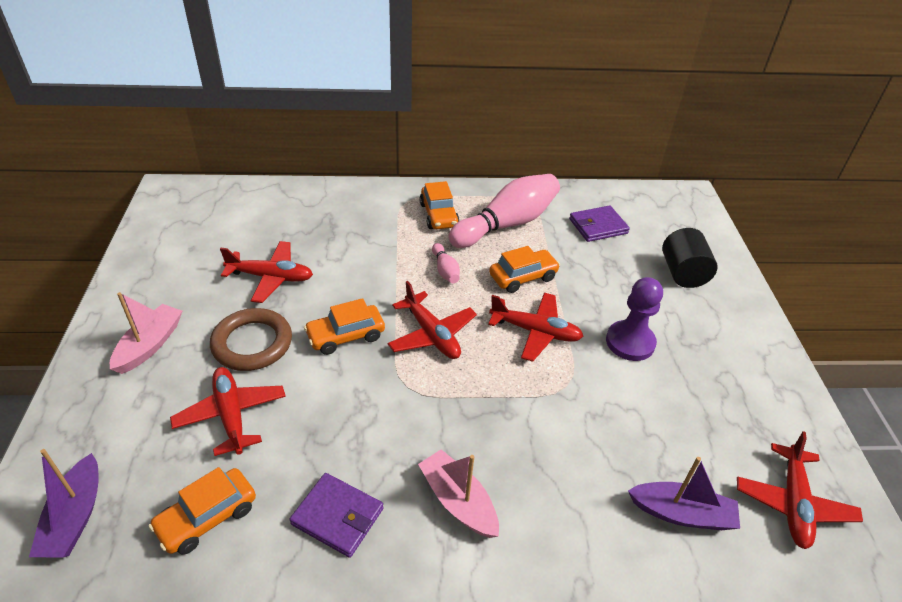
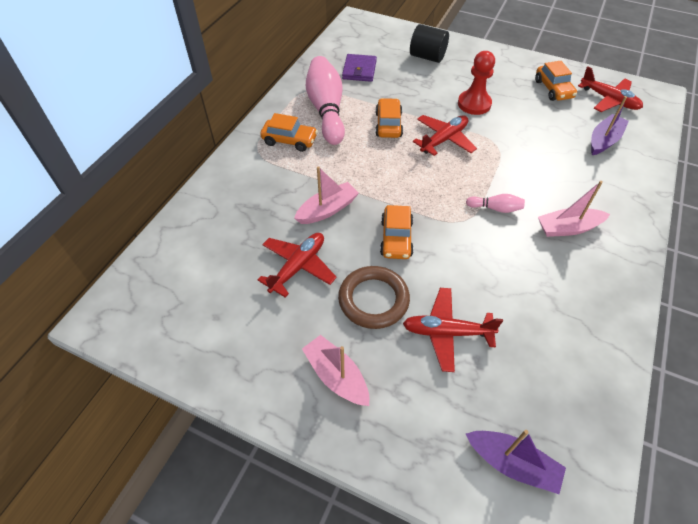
camera: 60 degrees left, 10 degrees up
(207, 517) = (540, 369): orange car -> orange car (553, 89)
(337, 516) = (561, 292): purple wallet -> none
(357, 272) = (327, 210): none -> pink boat
(432, 334) = (420, 190): red plane -> none
(445, 270) = (356, 160): pink bowling pin -> pink bowling pin (495, 208)
(630, 342) = (474, 104): purple pawn -> red pawn

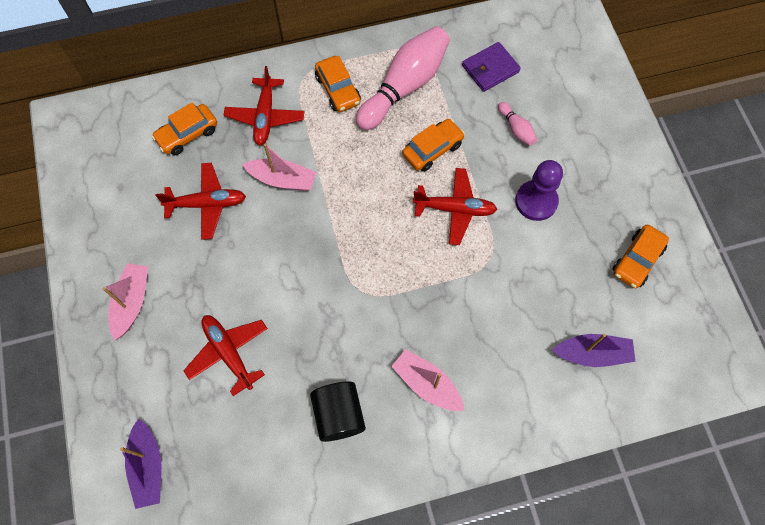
camera: 50 degrees right, 15 degrees up
(373, 300) = (218, 280): brown ring -> none
(396, 238) = (295, 253): orange car -> orange car (187, 134)
(427, 57) = (574, 111): black cylinder -> black cylinder (339, 415)
(474, 104) = (536, 201): red pawn -> purple pawn
(495, 208) = (399, 308): pink bowling pin -> pink bowling pin (516, 129)
(608, 100) = (672, 325): red plane -> red plane (265, 116)

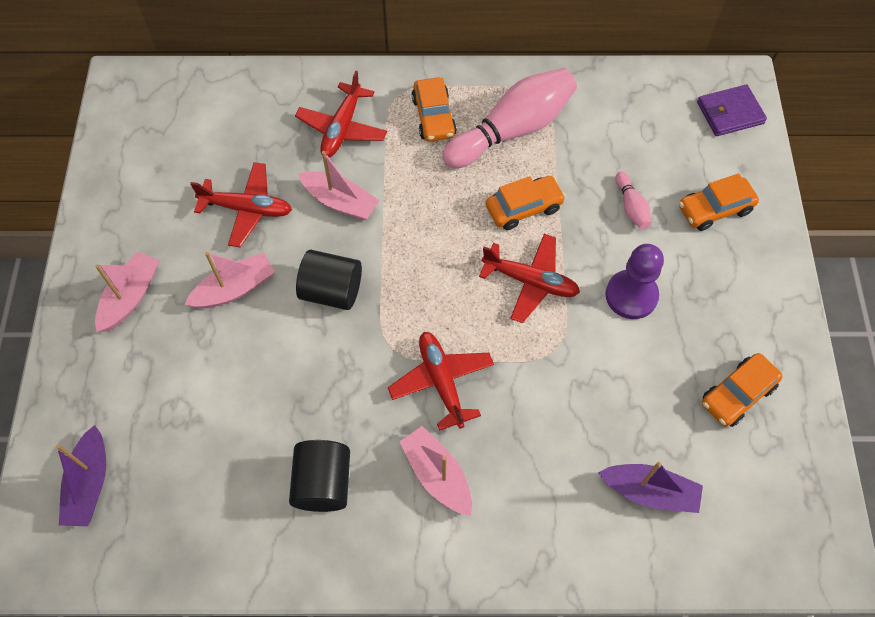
camera: 15 degrees right, 5 degrees down
(187, 134) = (249, 128): orange car -> orange car (714, 209)
(217, 274) = (234, 289): none -> pink boat
(228, 353) = (219, 380): red plane -> red plane (441, 382)
(298, 256) = (332, 291): none -> black cylinder
(490, 69) = (619, 132): purple wallet -> purple wallet (730, 113)

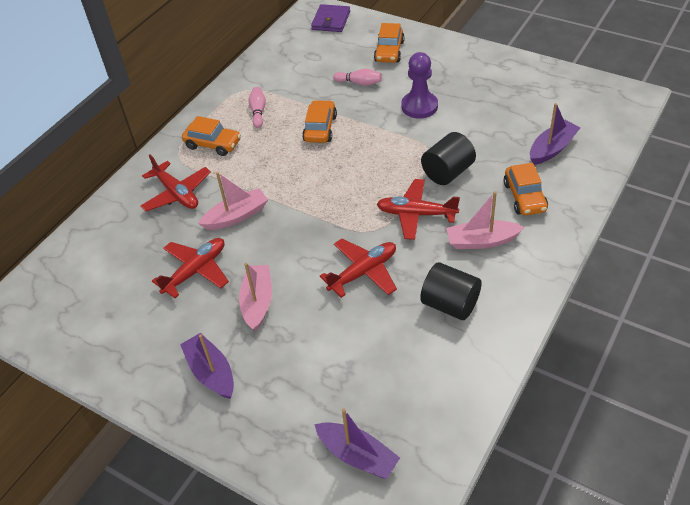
camera: 55 degrees left, 15 degrees down
(130, 297) = (211, 372): pink boat -> purple boat
(332, 291) = (304, 246): black cylinder -> black cylinder (447, 172)
(512, 130) = (258, 112): pink bowling pin -> pink bowling pin, size x0.44
(530, 281) = (375, 145): red plane -> red plane (363, 272)
(737, 394) = (513, 90): orange car -> orange car (524, 197)

